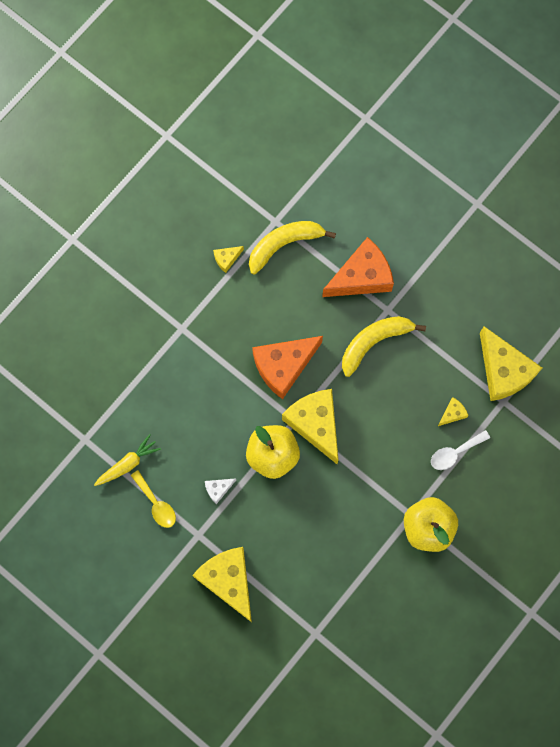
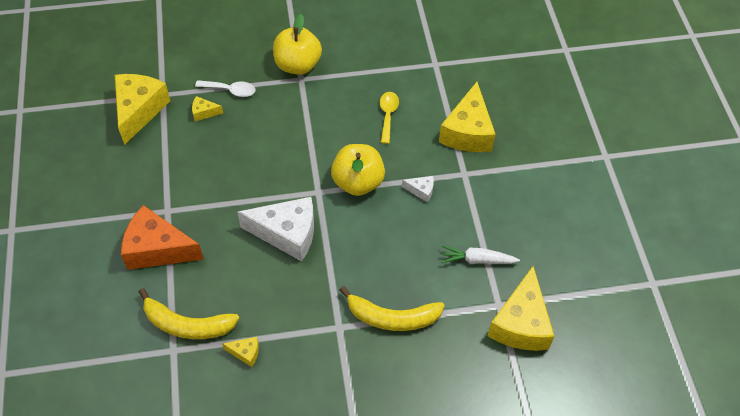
camera: 140 degrees left, 20 degrees down
(128, 463) = (477, 260): yellow carrot -> white carrot
(156, 504) = (478, 216): yellow spoon -> yellow spoon (388, 115)
(283, 366) = (287, 234): orange cheese -> white cheese
(315, 424) = (305, 178): yellow cheese -> yellow cheese (520, 323)
(374, 342) = (203, 197): yellow banana -> yellow banana (392, 317)

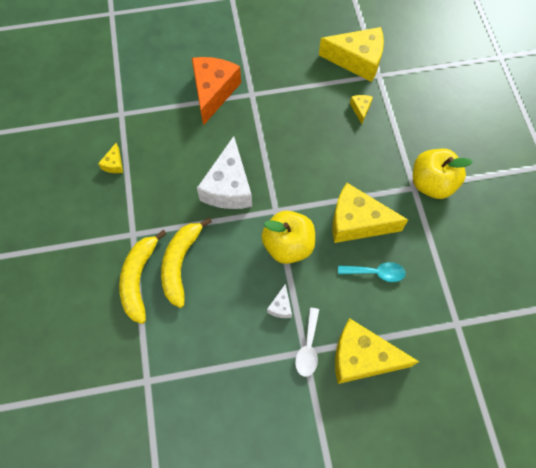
camera: 90 degrees right, 10 degrees up
(187, 325) = (142, 120): yellow banana -> yellow banana (180, 264)
(230, 90) = (390, 128): white spoon -> white spoon (308, 347)
(388, 115) = (376, 273): yellow spoon -> turquoise spoon
(477, 260) = (198, 361): white carrot -> none
(520, 323) = (124, 402): yellow cheese -> yellow cheese (357, 222)

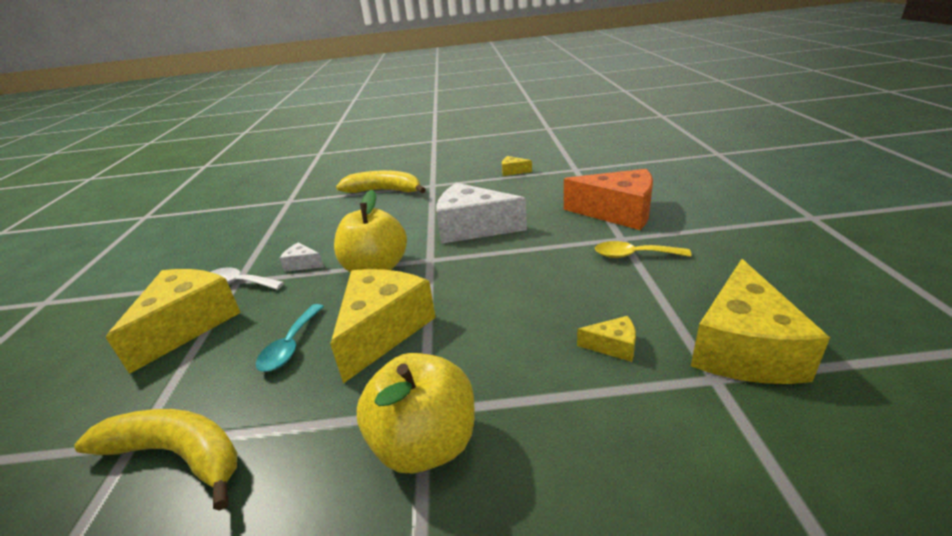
camera: 100 degrees right, 35 degrees down
(180, 264) = (389, 207): yellow banana -> yellow banana (178, 454)
(274, 90) = (633, 255): none -> yellow spoon

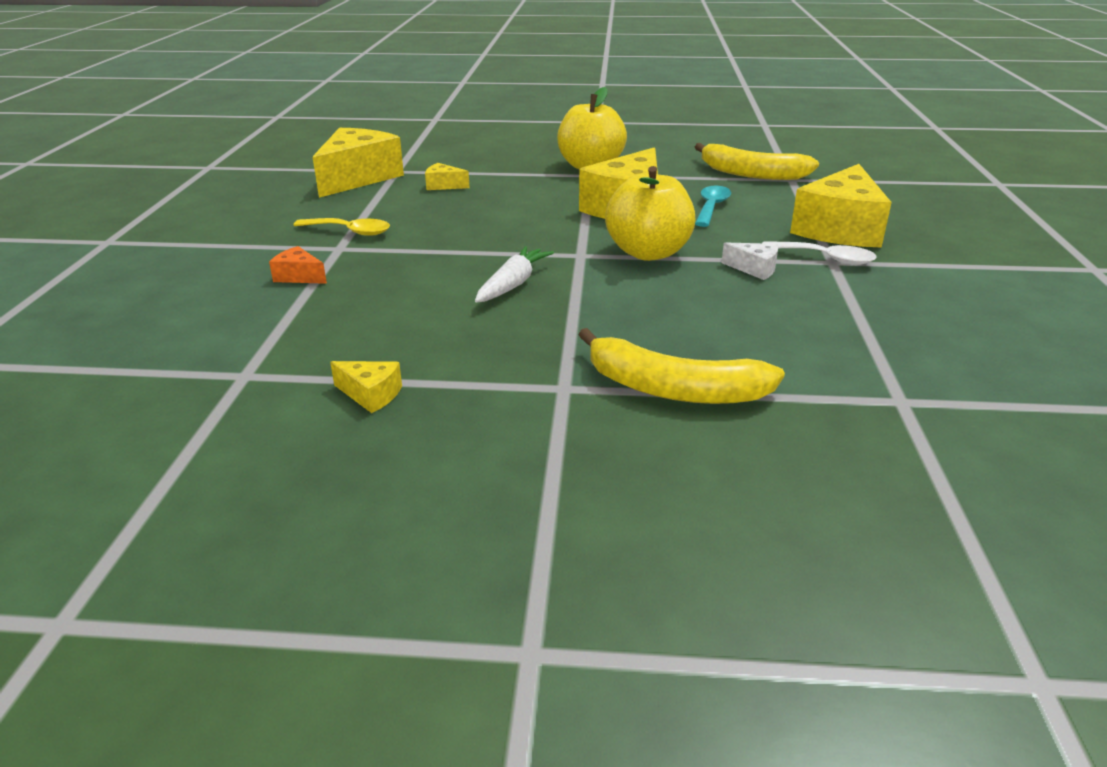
camera: 175 degrees left, 0 degrees up
(472, 228) = (513, 284): white cheese -> white carrot
(618, 213) = (299, 276): orange cheese -> orange cheese, size x0.44

